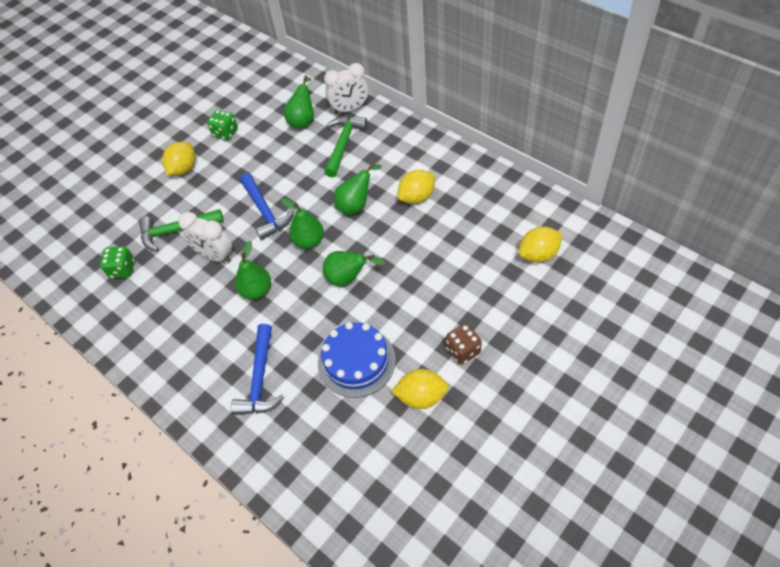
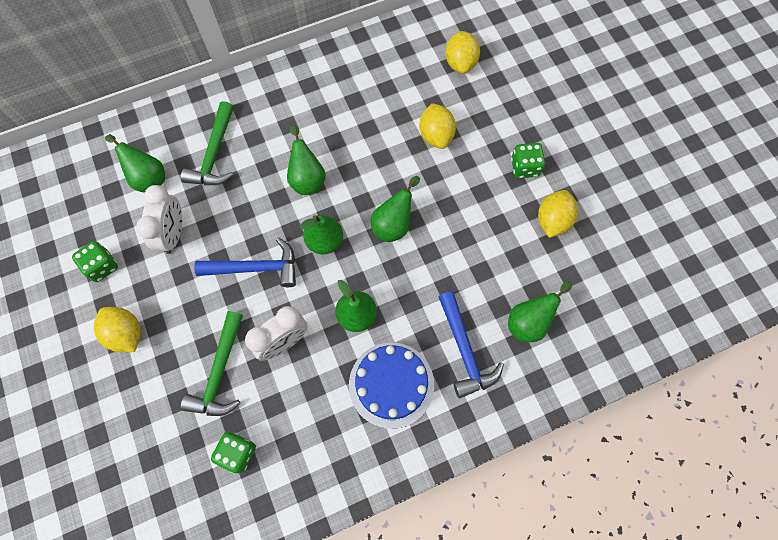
camera: 70 degrees left, 15 degrees up
(260, 379) = (465, 351): blue hammer -> blue hammer turned 45 degrees clockwise
(310, 418) = (529, 322): none -> green pear
(343, 144) = (214, 154): green hammer -> green hammer turned 120 degrees counterclockwise
(350, 109) = (167, 126): white clock -> white clock (173, 234)
(356, 361) = (490, 257): blue cake -> blue cake (391, 384)
(417, 197) = (333, 122): yellow lemon -> yellow lemon (436, 135)
(463, 350) = (524, 167): brown dice -> green dice

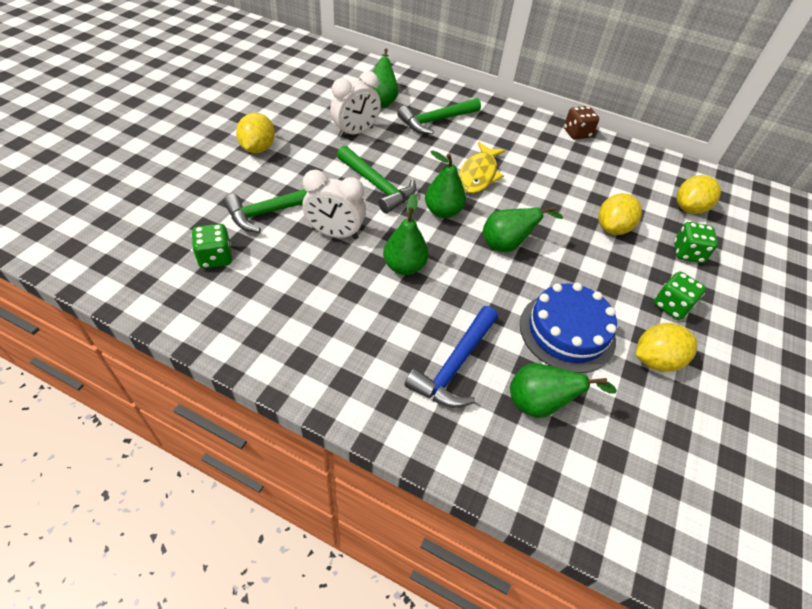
camera: 45 degrees right, 20 degrees down
(102, 266) = (296, 113): green dice -> green dice (687, 253)
(256, 268) = (377, 186): blue hammer -> green hammer
(307, 178) = (478, 174): green pear -> yellow fish
(323, 58) = (577, 133): none -> brown dice
(391, 384) = (367, 327): blue cake -> blue cake (567, 331)

